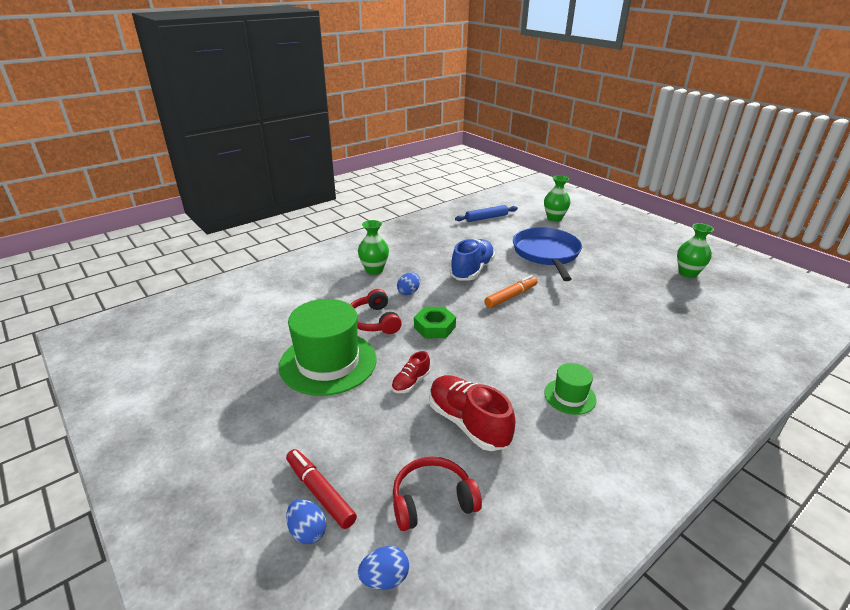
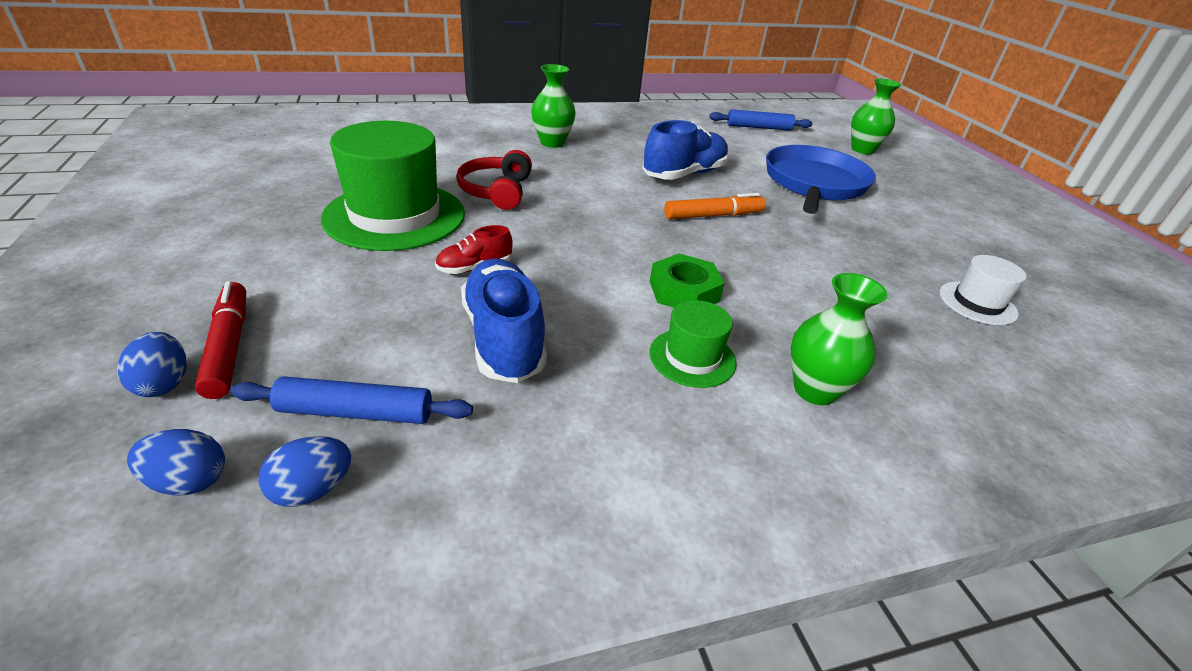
camera: 20 degrees right, 5 degrees up
(409, 292) = (573, 175): blue egg -> blue egg (312, 489)
(432, 501) = (356, 412): red headphones -> blue rolling pin
(434, 327) = (570, 219): green nut -> green nut (684, 291)
(468, 423) = (503, 338): red shoe -> blue shoe
(674, 310) = (977, 303): none -> white hat
(687, 273) = (1043, 264): green vase -> green vase (815, 390)

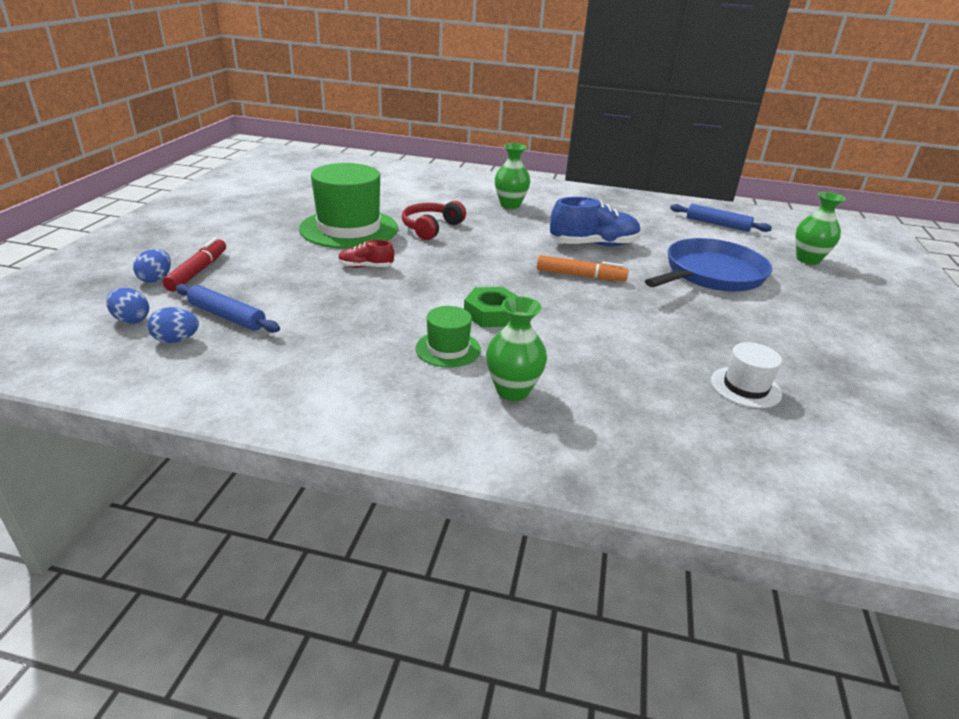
camera: 30 degrees right, 5 degrees down
(503, 338) = (341, 306): blue shoe -> none

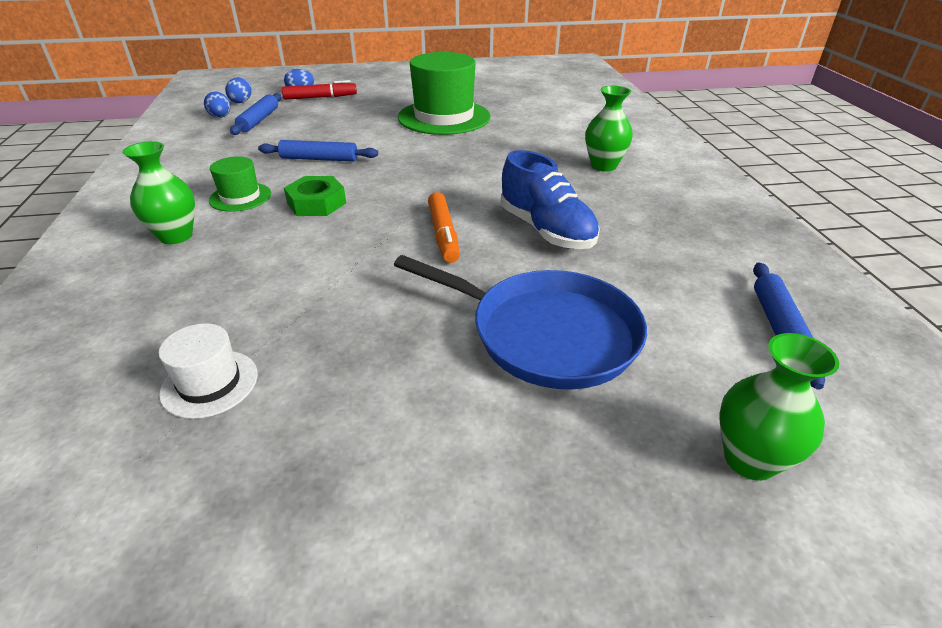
camera: 70 degrees right, 5 degrees up
(366, 267) = (372, 139): red shoe -> none
(390, 298) = (319, 159): none -> blue rolling pin
(431, 228) = (485, 144): red headphones -> none

